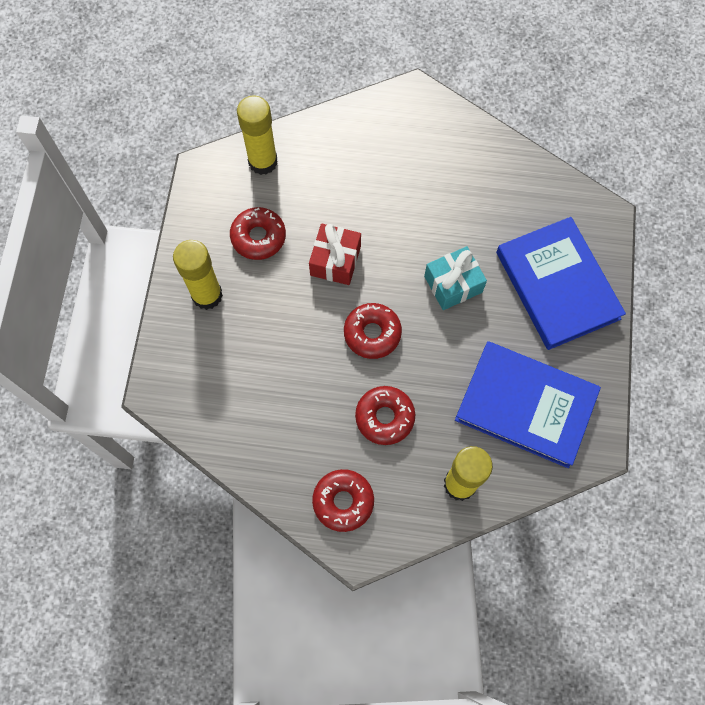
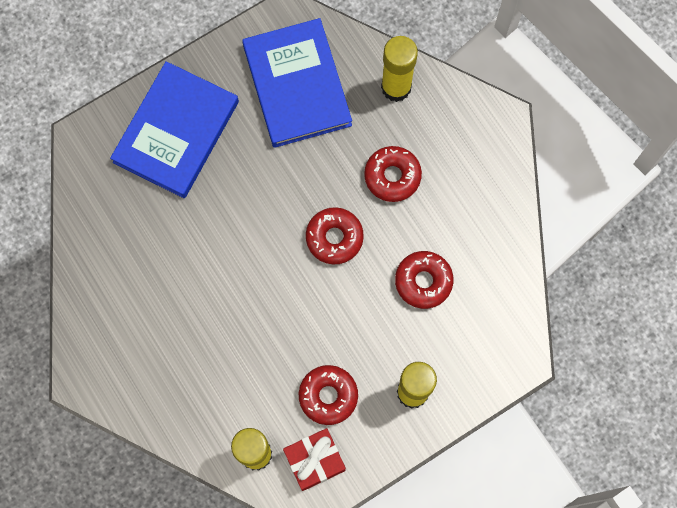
camera: 130 degrees left, 5 degrees up
(335, 260) = (297, 316): red gift -> red gift (314, 461)
(343, 501) = (479, 156): red donut -> red donut (423, 281)
(453, 284) = (241, 210): turquoise gift -> none

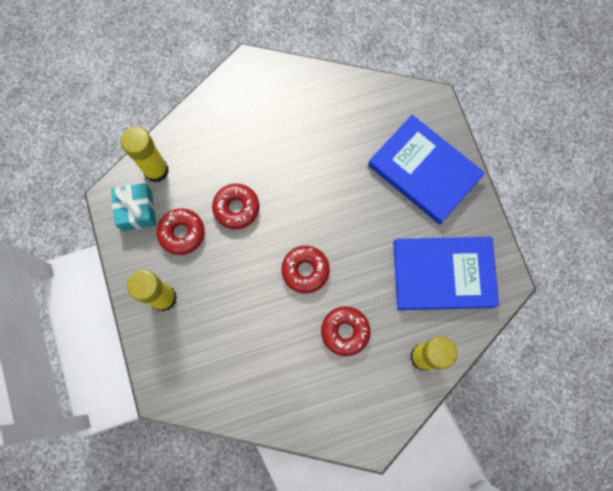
camera: 105 degrees right, 0 degrees up
(314, 461) = (137, 211): red gift -> turquoise gift
(423, 281) = (249, 332): red donut -> red donut (236, 208)

